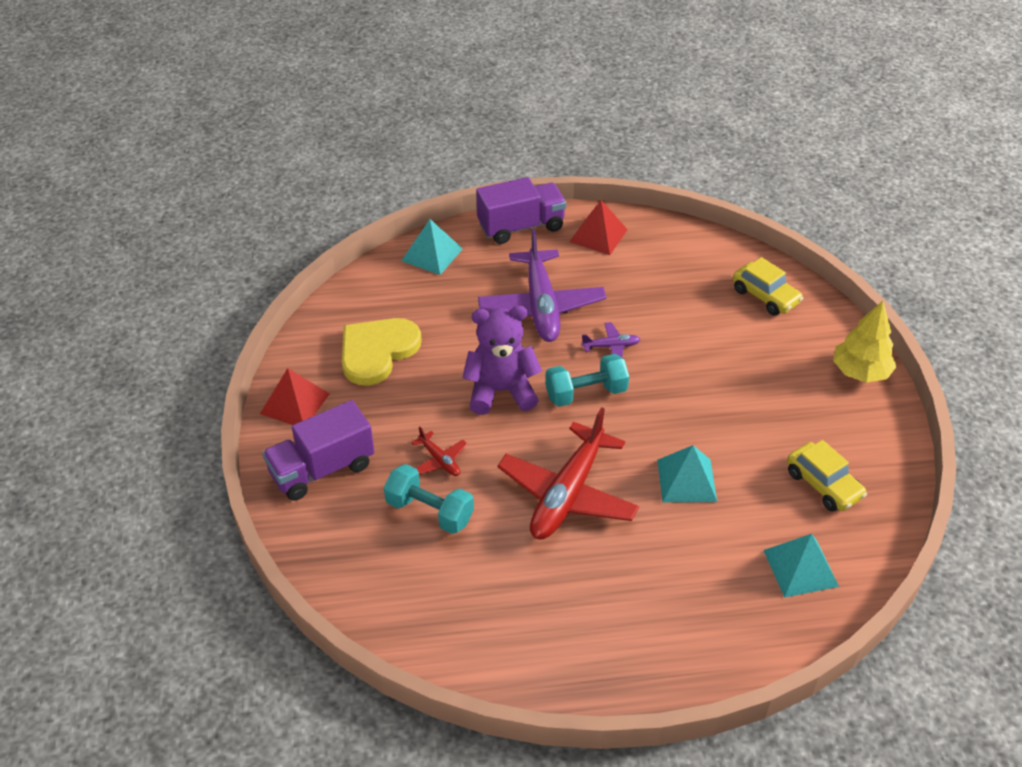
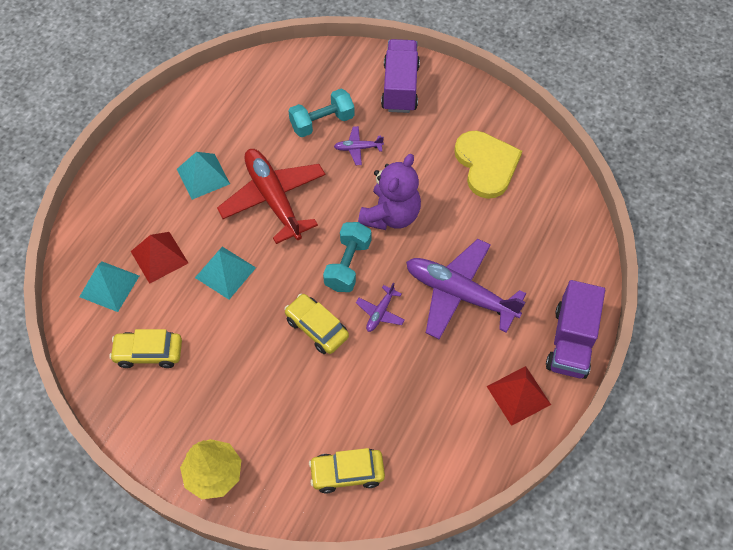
camera: 125 degrees right, 15 degrees up
(295, 403) = (469, 98): red pyramid -> red pyramid (159, 257)
(432, 254) = (575, 255): turquoise pyramid -> turquoise pyramid (203, 176)
(440, 460) = (358, 148): red plane -> purple plane
(670, 380) = (317, 328): none -> yellow car

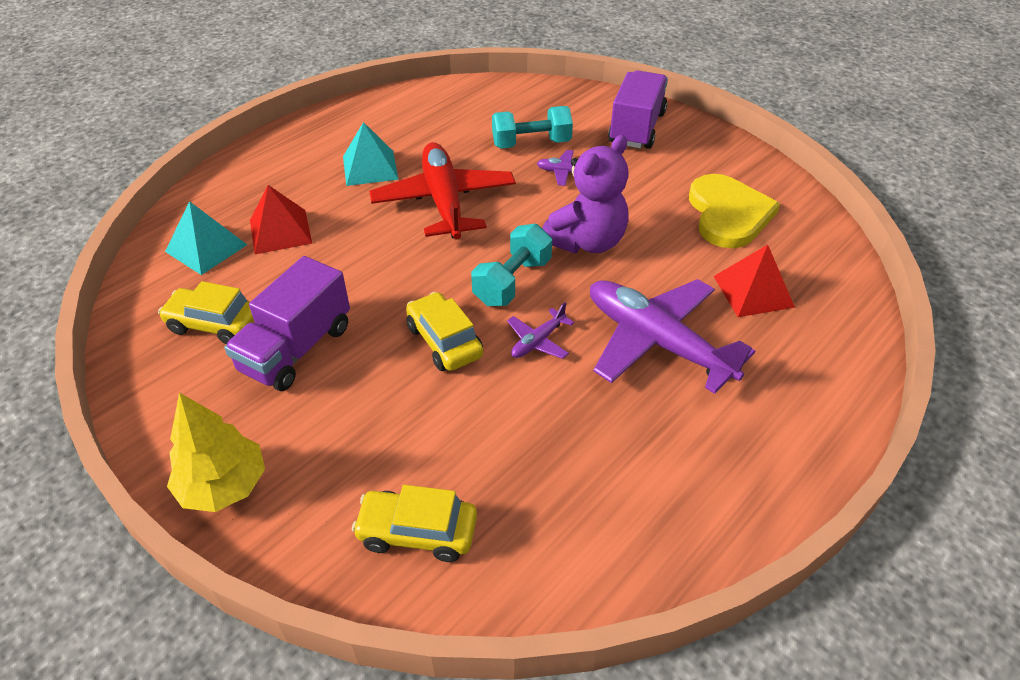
camera: 15 degrees right, 15 degrees down
(225, 272) = (352, 260): turquoise pyramid -> none
(518, 395) = (717, 486): red pyramid -> red pyramid (753, 291)
(571, 341) = (814, 433): purple truck -> purple truck (296, 349)

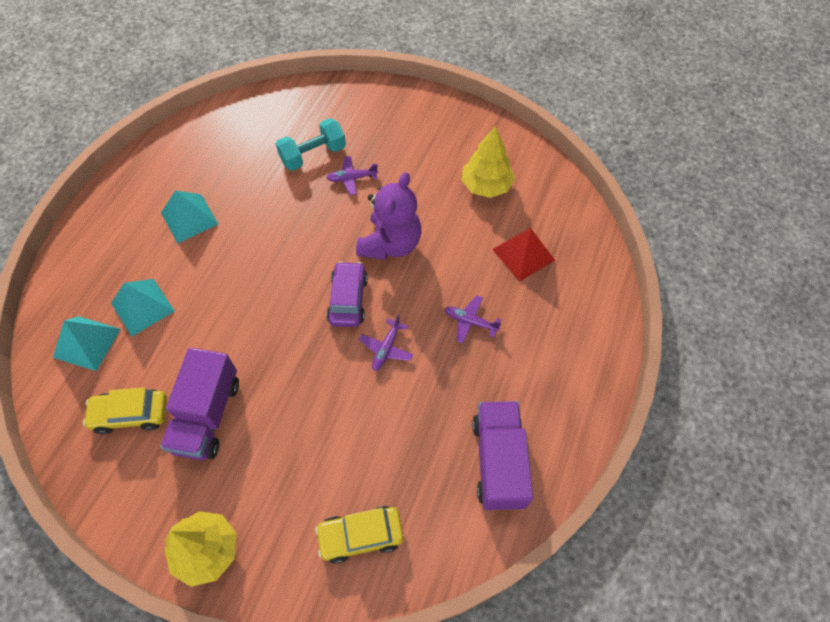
camera: 20 degrees left, 15 degrees up
(280, 231) = (142, 307): red pyramid -> turquoise pyramid
(444, 201) = (265, 236): red plane -> none
(444, 341) = (318, 371): yellow car -> none
(512, 282) = (348, 300): turquoise dumbbell -> purple car
(636, 128) = (391, 116): purple truck -> purple truck (498, 462)
(656, 342) = (470, 322): purple plane -> purple plane, size x0.43
(728, 214) = (486, 186): yellow heart -> yellow tree

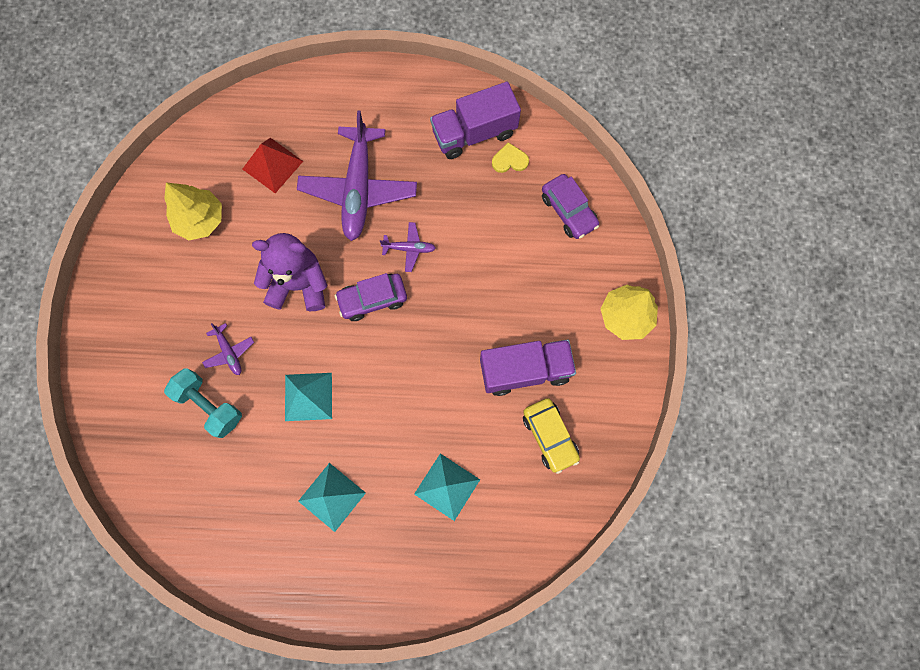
camera: 110 degrees left, 15 degrees up
(87, 343) = (501, 518): turquoise pyramid -> turquoise pyramid (308, 396)
(361, 536) = (568, 211): yellow car -> purple car
(450, 490) = (509, 160): none -> yellow heart
(470, 322) = (358, 189): purple plane -> purple plane, size x2.30

